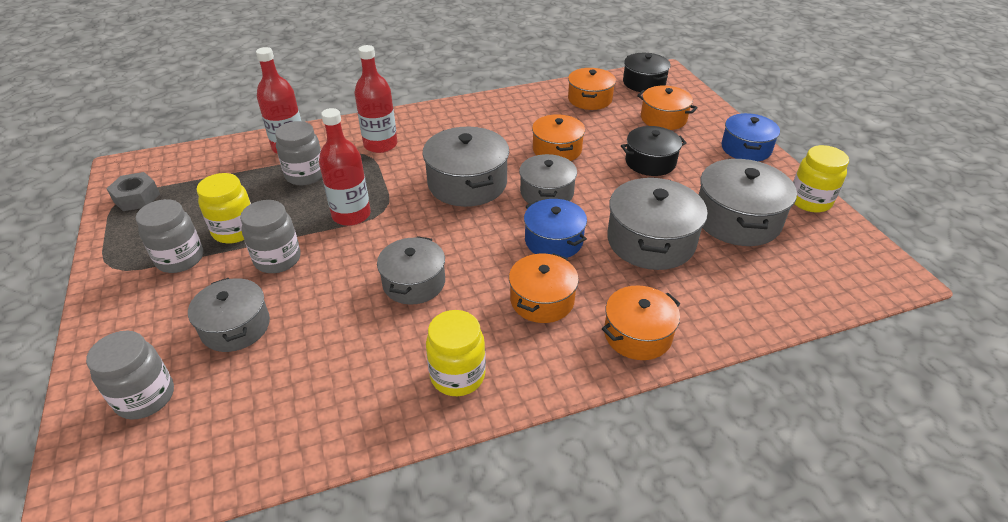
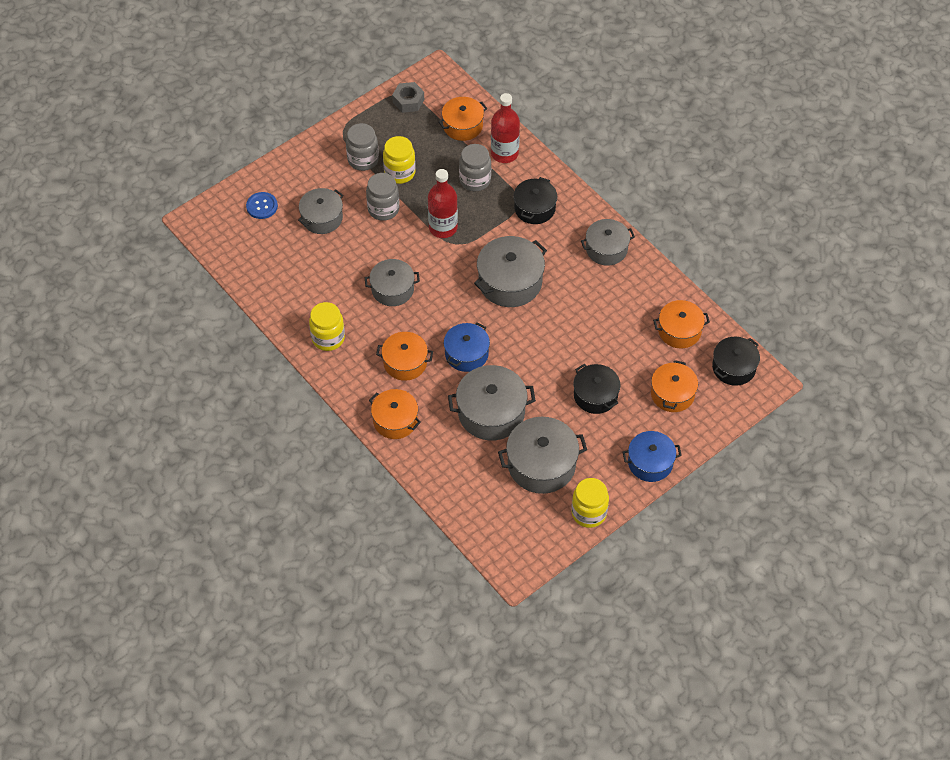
camera: 70 degrees right, 15 degrees up
(145, 397) = (262, 206): grey jar -> blue button
(380, 145) = (534, 208): red bottle -> black pot
(546, 193) = (521, 335): grey pot -> grey pot (606, 249)
(557, 149) = (583, 327): orange pot -> orange pot (462, 126)

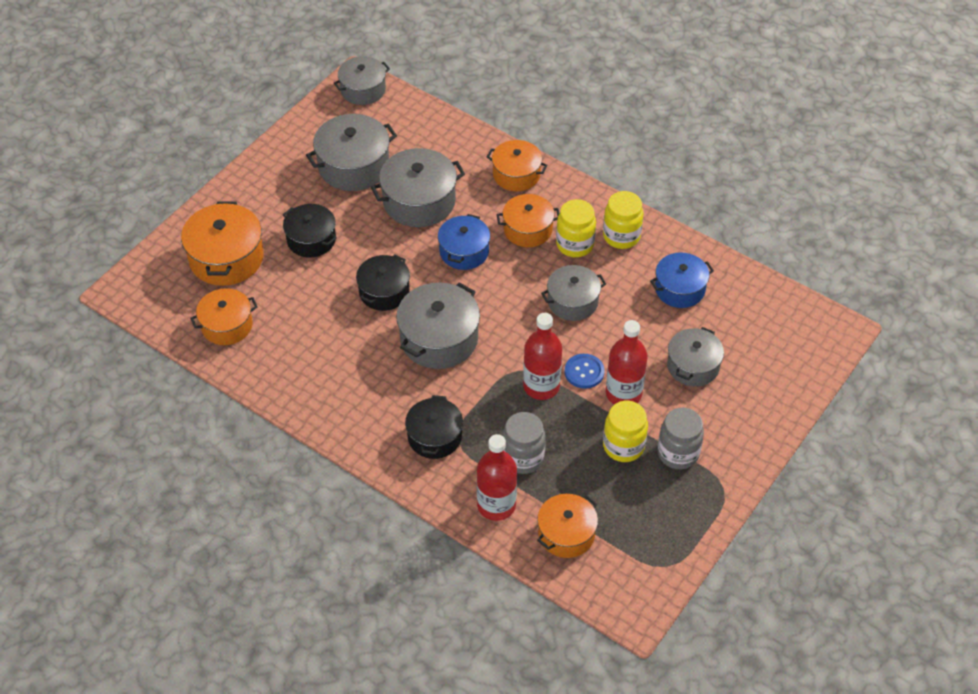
camera: 165 degrees right, 5 degrees down
(262, 206) = (772, 364): blue button -> blue button (584, 372)
(383, 209) = (623, 393): grey jar -> red bottle
(408, 101) = (655, 555): grey nut -> none
(589, 513) = (296, 135): yellow jar -> yellow jar (575, 244)
(606, 249) = (331, 404): grey pot -> grey pot (363, 90)
(650, 462) = (241, 189): blue pot -> blue pot (680, 289)
(672, 394) = (226, 258): orange pot -> orange pot, size x1.50
(734, 367) = (159, 299): black pot -> black pot (384, 291)

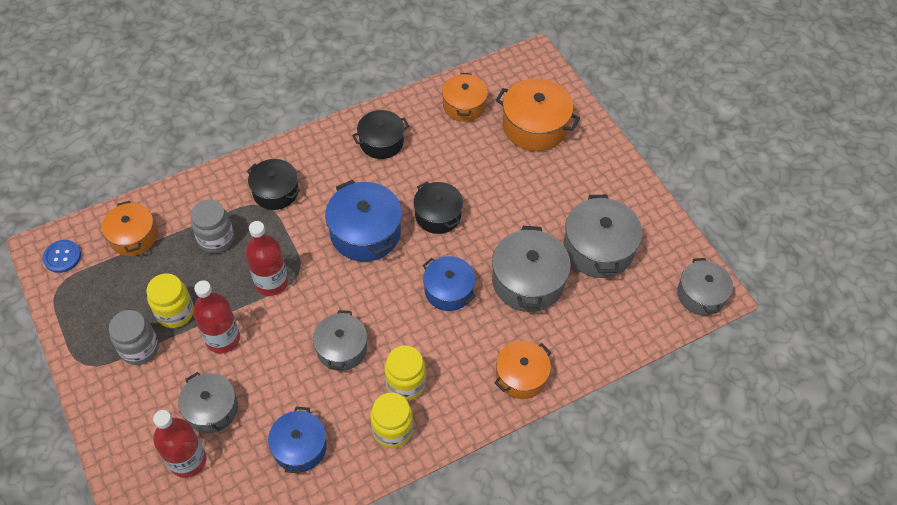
camera: 115 degrees right, 5 degrees up
(311, 239) = (524, 187): black pot -> black pot (381, 142)
(439, 339) = (365, 232): grey pot -> blue pot
(496, 505) = (190, 204): red bottle -> red bottle (188, 460)
(528, 229) = (446, 353): orange pot -> none
(584, 372) = (264, 320): blue button -> blue button (62, 257)

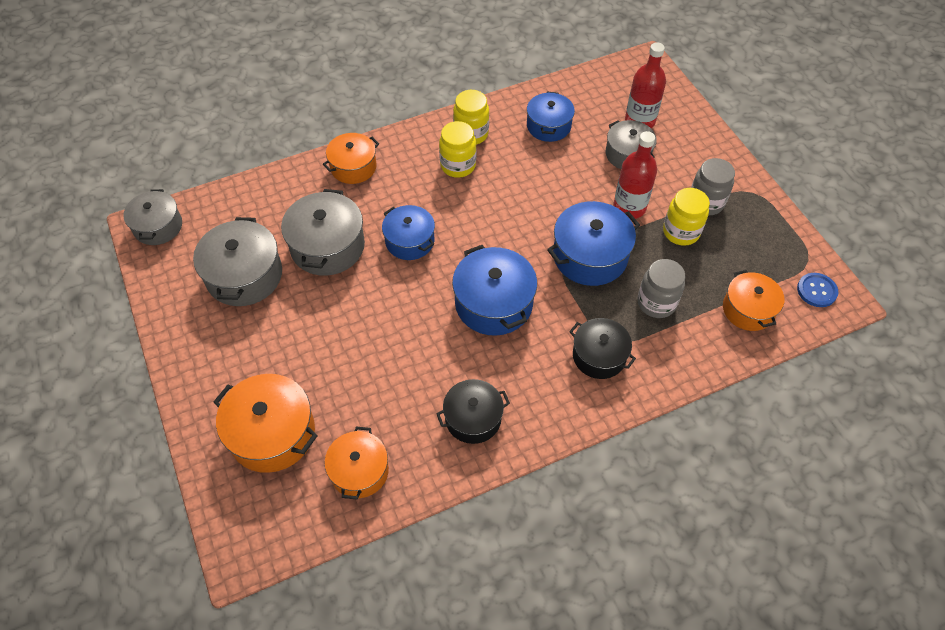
camera: 175 degrees left, 0 degrees up
(271, 282) = (590, 256): red bottle -> blue pot
(342, 348) = (516, 195): grey pot -> none
(438, 215) = (412, 320): black pot -> none

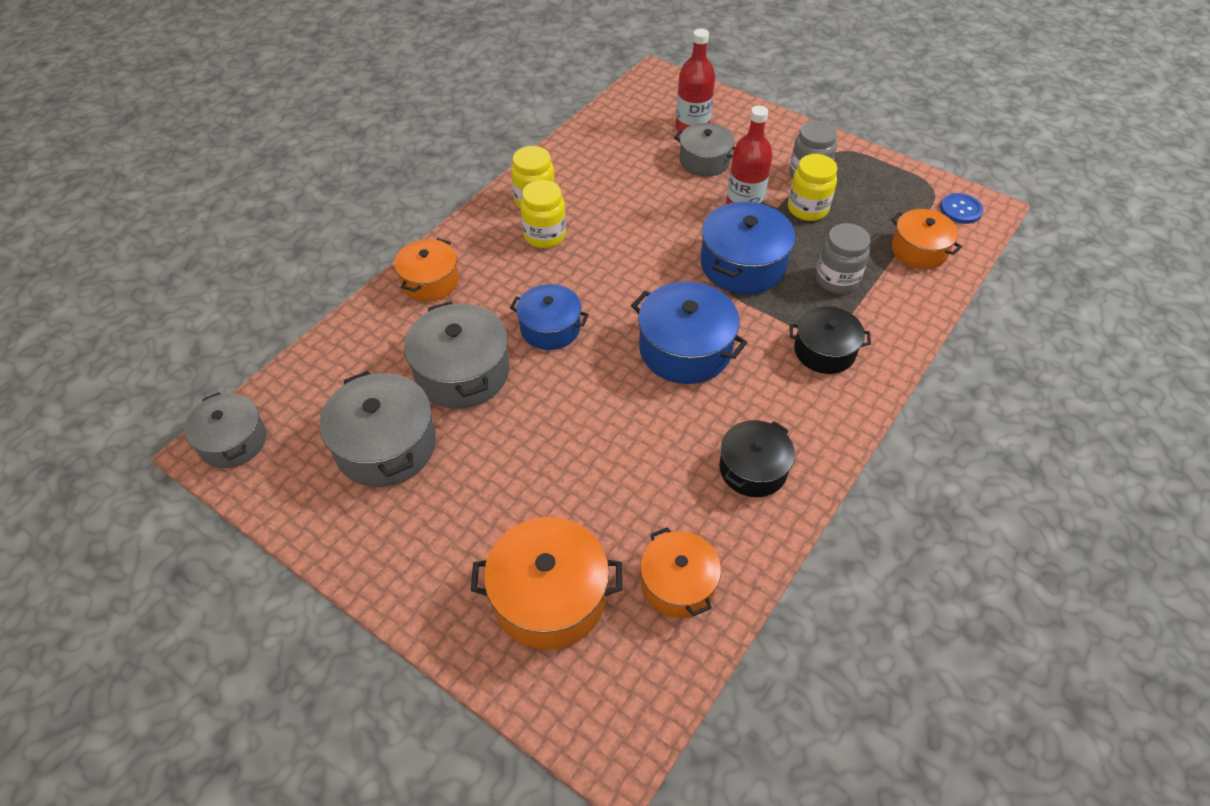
camera: 30 degrees left, 5 degrees down
(548, 126) = (608, 164): blue pot -> none

